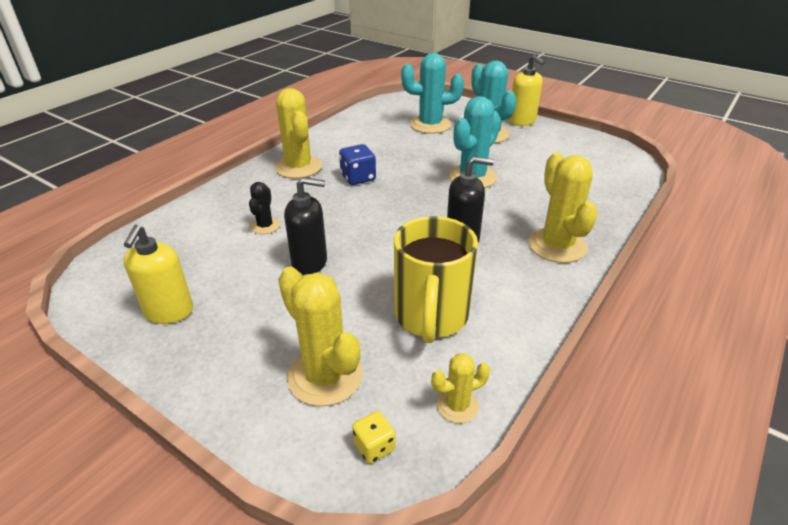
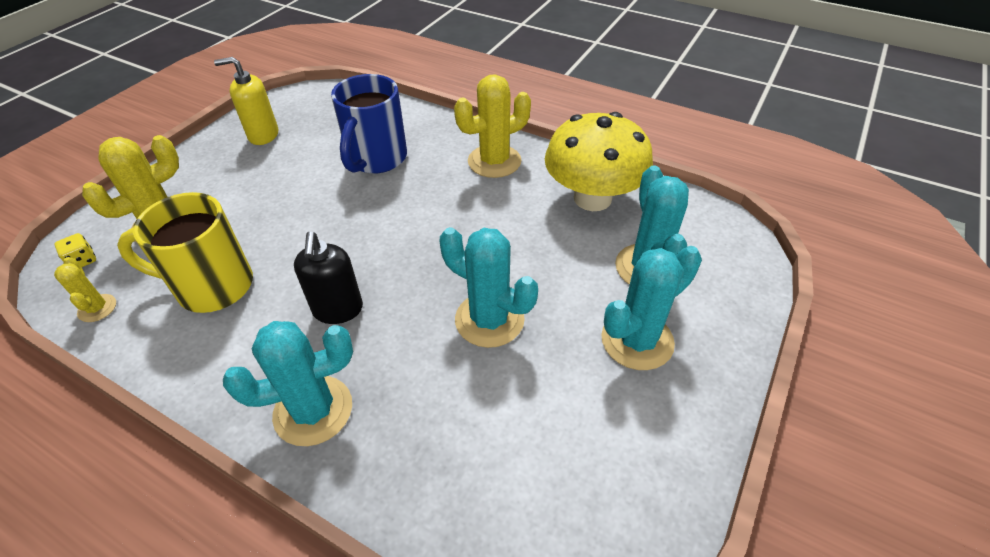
camera: 85 degrees right, 10 degrees up
(265, 226) = (376, 159): black cactus -> blue mug
(310, 262) = (313, 196): black soap dispenser -> none
(358, 178) = (475, 209): blue dice -> none
(359, 134) = (592, 198): none -> yellow mushroom
(522, 121) = (710, 395): yellow soap dispenser -> none
(557, 245) = (313, 410): yellow cactus -> turquoise cactus

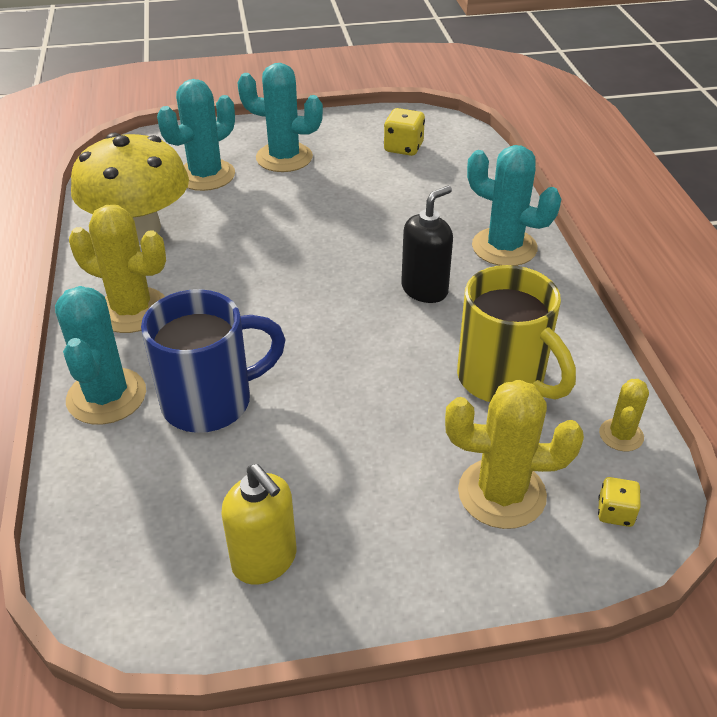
camera: 130 degrees left, 5 degrees down
(489, 320) = (340, 217): turquoise cactus -> turquoise cactus (106, 396)
(571, 469) = (403, 147): none -> yellow dice

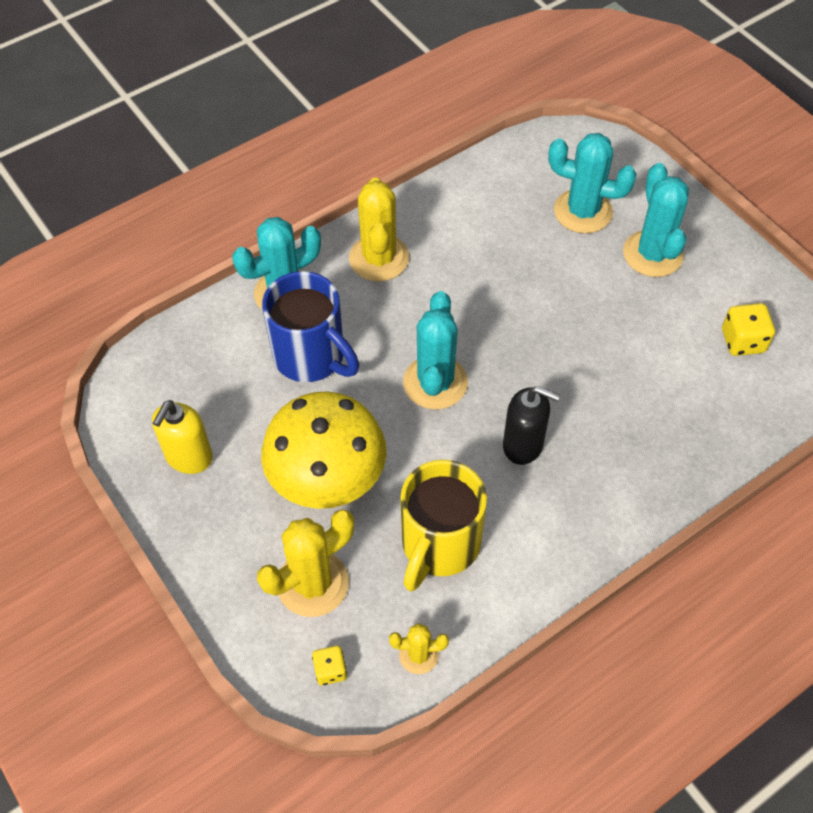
camera: 65 degrees right, 15 degrees up
(139, 228) = (479, 207): yellow mushroom -> yellow mushroom (327, 478)
(501, 493) = (313, 583): yellow cactus -> yellow cactus turned 75 degrees clockwise
(504, 247) = (627, 487): turquoise cactus -> turquoise cactus (435, 382)

